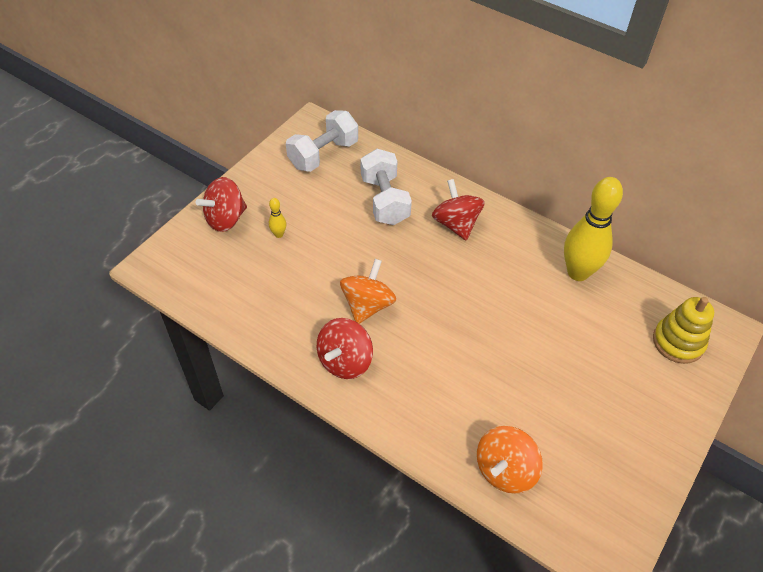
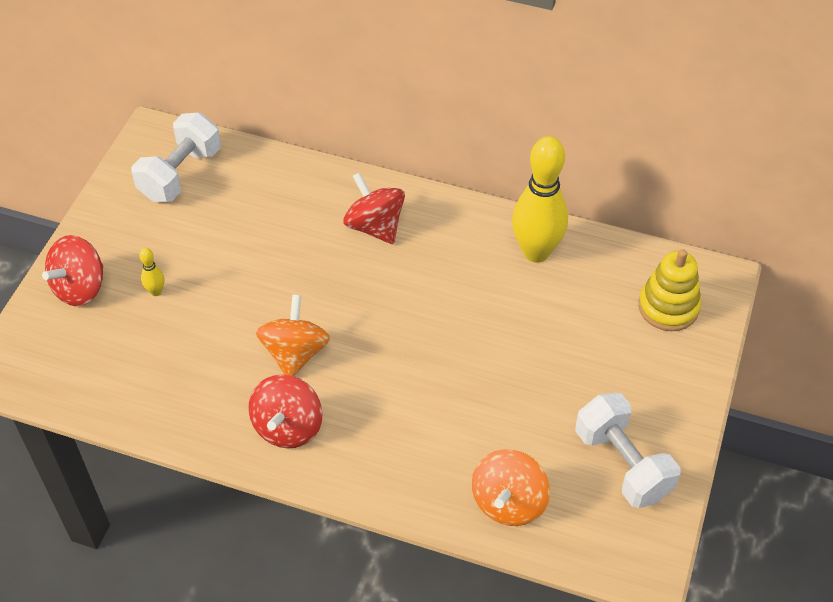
camera: 15 degrees left, 0 degrees up
(384, 200) = (277, 216): white dumbbell -> white dumbbell (622, 464)

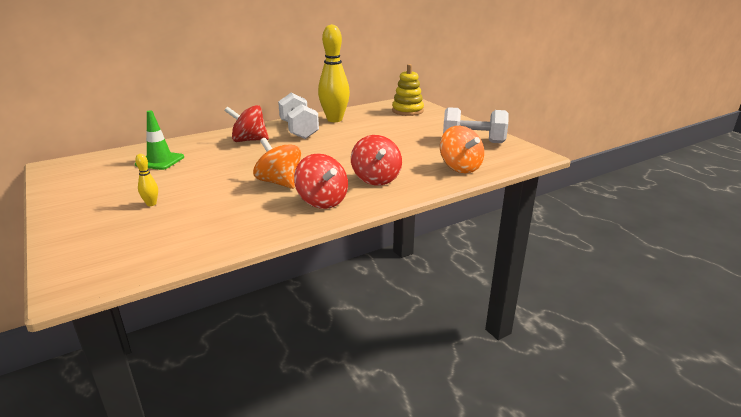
camera: 50 degrees left, 25 degrees down
(80, 288) = (86, 226): red spinning top -> red spinning top (376, 179)
(180, 174) = (98, 169): white dumbbell -> white dumbbell (299, 130)
(244, 203) = (160, 161): none -> green traffic cone

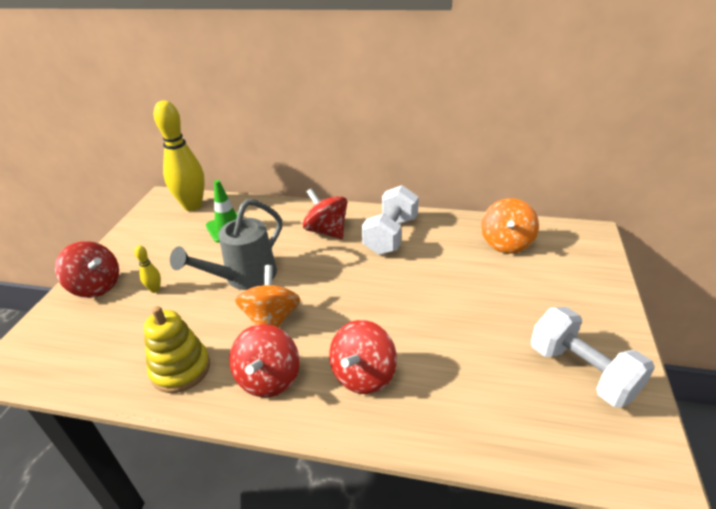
camera: 45 degrees right, 10 degrees up
(82, 222) = (96, 286): none -> red spinning top
(223, 175) = (245, 277): none -> grey watering can
(334, 120) = (450, 233): yellow bowling pin -> yellow bowling pin (192, 206)
(407, 111) = (563, 254): yellow stacking toy -> yellow stacking toy (180, 369)
(460, 168) = (490, 420): orange spinning top -> orange spinning top (506, 243)

